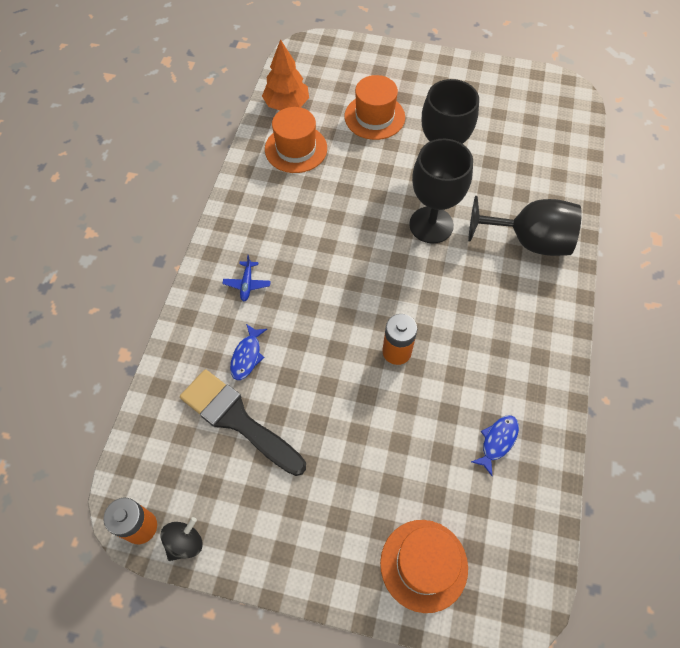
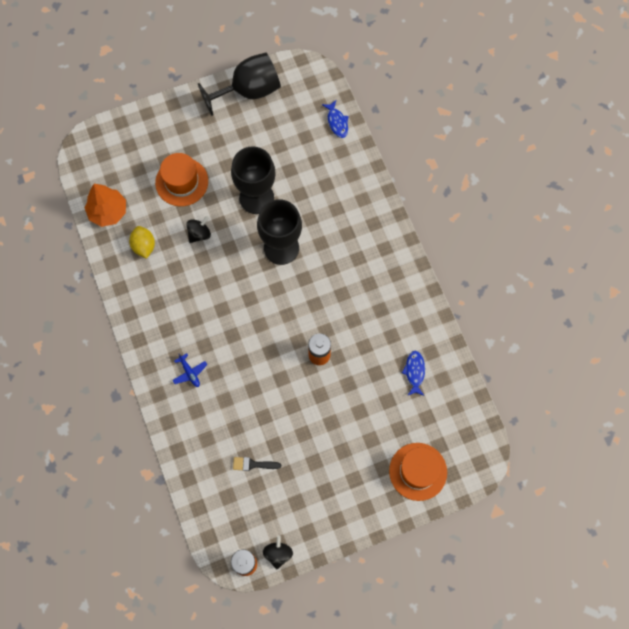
camera: 35 degrees left, 10 degrees up
(237, 419) = (253, 464): black brush -> black brush, size x0.44
(247, 356) = (228, 421): blue fish -> blue fish (337, 122)
(296, 149) = (144, 246): orange hat -> yellow lemon
(357, 167) = (199, 234): none -> black spinning top
(528, 241) = (352, 219): black goblet -> black goblet (249, 91)

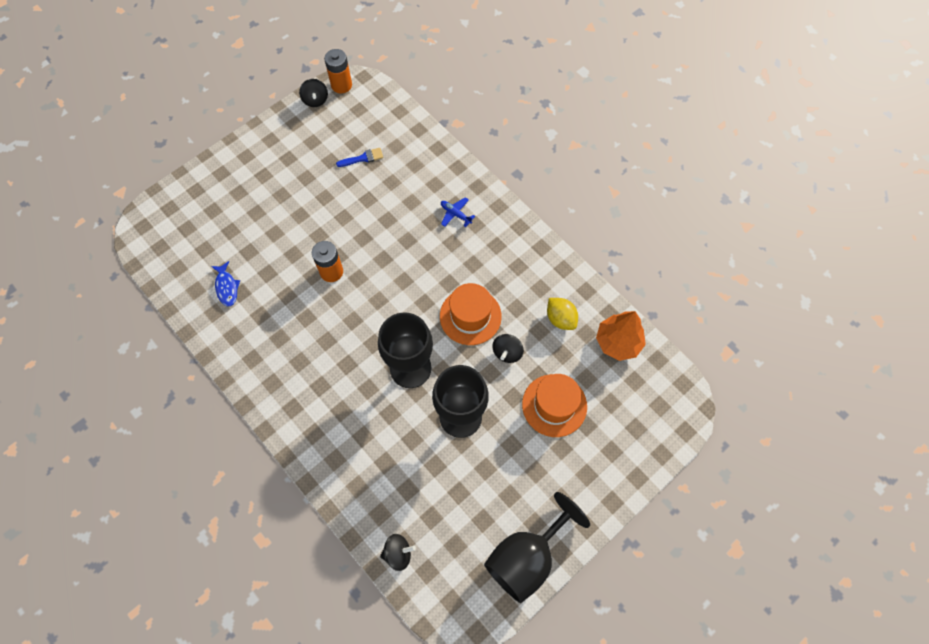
camera: 160 degrees right, 5 degrees down
(253, 464) = (363, 158): black brush -> blue brush
(337, 122) = (398, 553): blue fish -> black spinning top
(418, 471) = (203, 200): orange hat -> orange hat (470, 316)

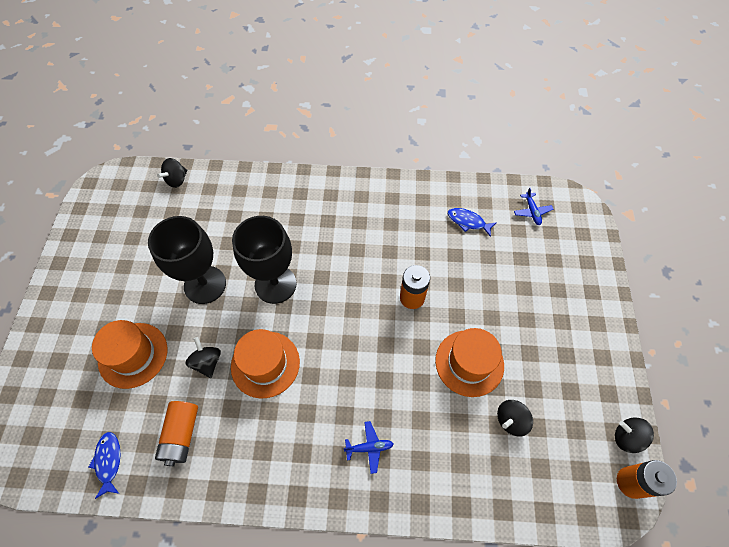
camera: 135 degrees right, 5 degrees down
(176, 252) = (532, 211): none -> blue plane
(347, 204) = (469, 363): none -> orange hat
(363, 158) = (511, 420): blue brush -> black spinning top
(527, 557) = (83, 242): black goblet -> none
(560, 319) = (181, 435): yellow lemon -> orange battery
(618, 342) = (108, 462): orange tree -> blue fish

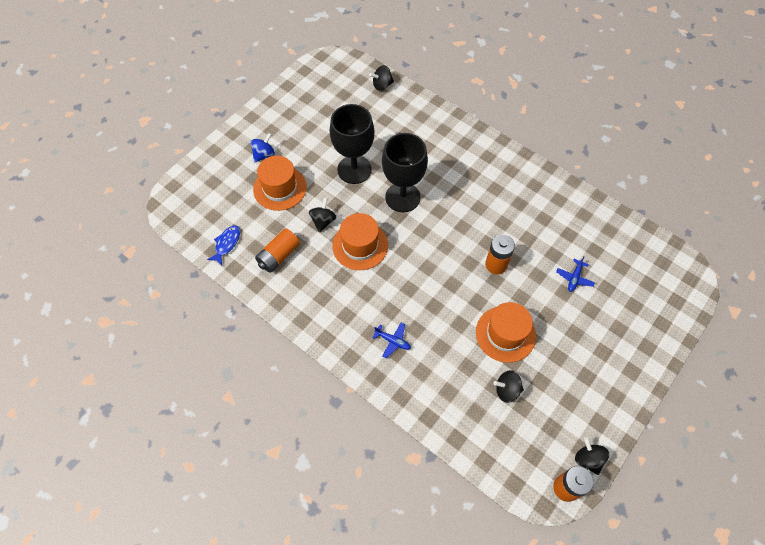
camera: 35 degrees right, 0 degrees up
(89, 327) = (264, 154): none -> blue spinning top
(468, 222) = (583, 236): blue fish -> none
(532, 211) = (645, 259): blue plane -> blue plane (574, 278)

